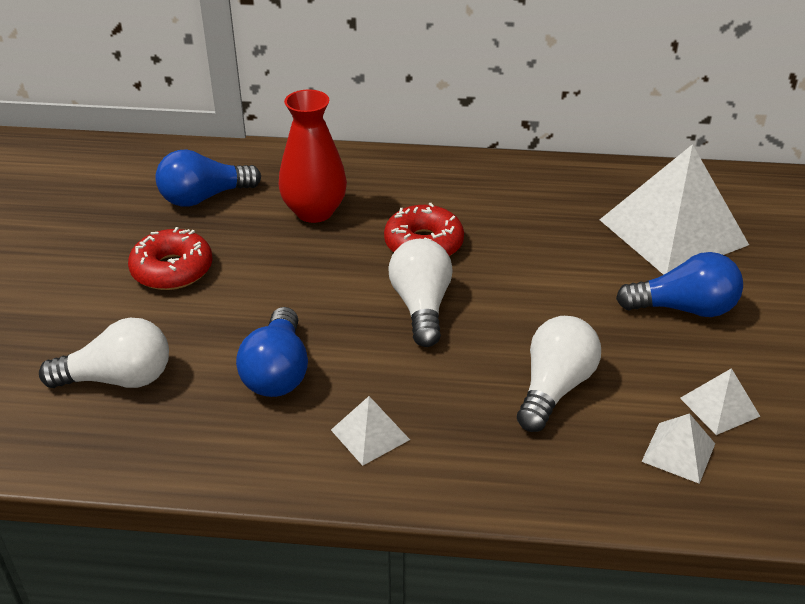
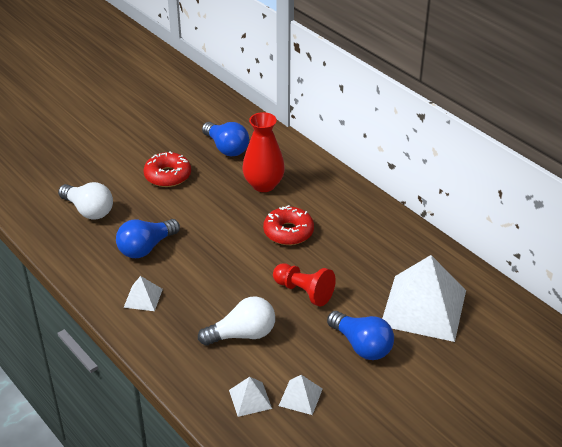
camera: 45 degrees right, 0 degrees up
(204, 197) = (226, 148): blue light bulb -> blue light bulb turned 150 degrees counterclockwise
(421, 306) = (243, 260): white light bulb -> none
(541, 295) = (304, 292): none -> red pawn

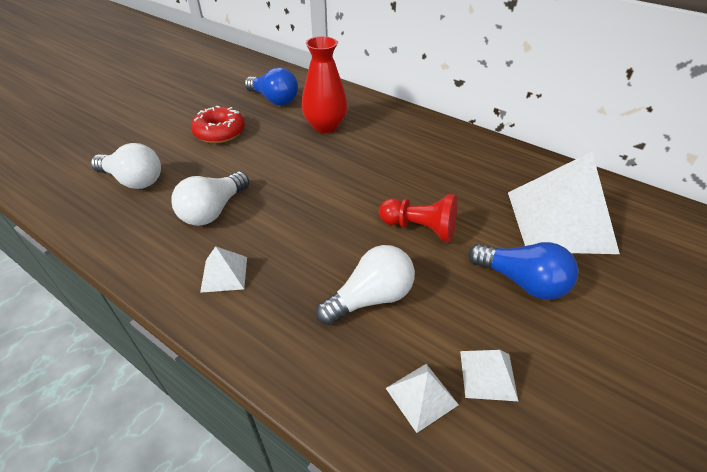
camera: 15 degrees left, 5 degrees up
(146, 248) = (213, 211): blue light bulb -> white light bulb
(288, 232) = (371, 167): red donut -> none

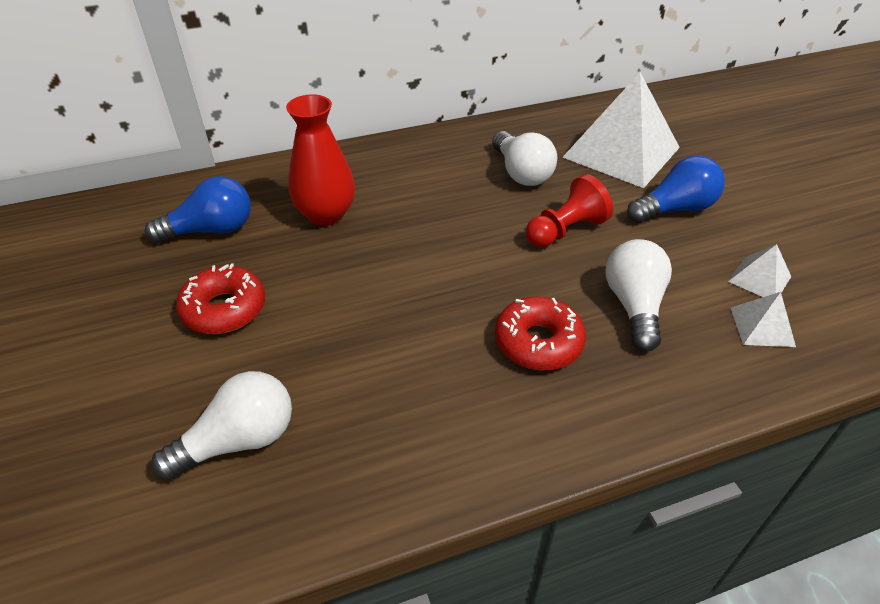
camera: 55 degrees left, 0 degrees up
(213, 211) = (394, 375): white light bulb -> white light bulb (521, 173)
(224, 274) = (519, 405): white pyramid -> none
(288, 260) = (538, 342): none -> red donut

